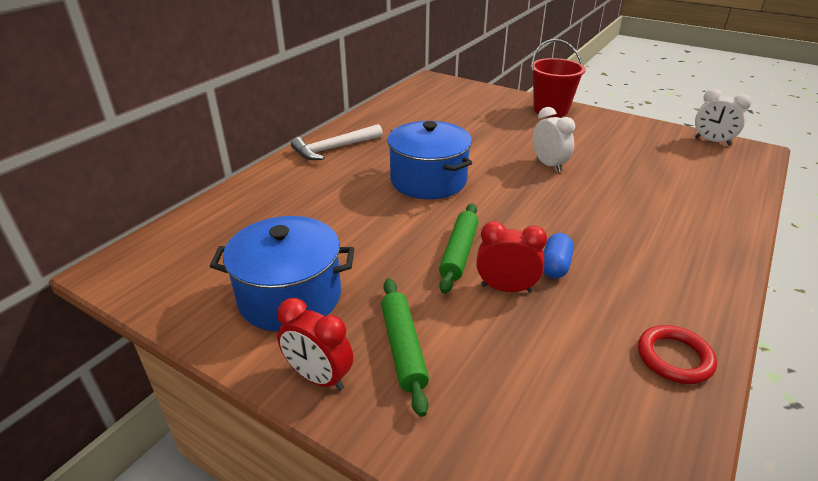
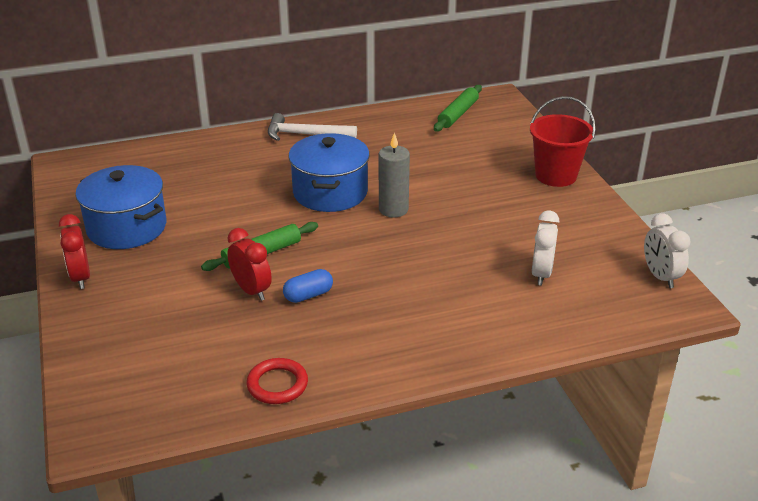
camera: 40 degrees right, 0 degrees up
(403, 348) = (140, 288): green rolling pin -> green rolling pin (458, 114)
(495, 172) = (393, 209): none -> grey candle
(548, 165) = (449, 224): white clock -> white clock (541, 274)

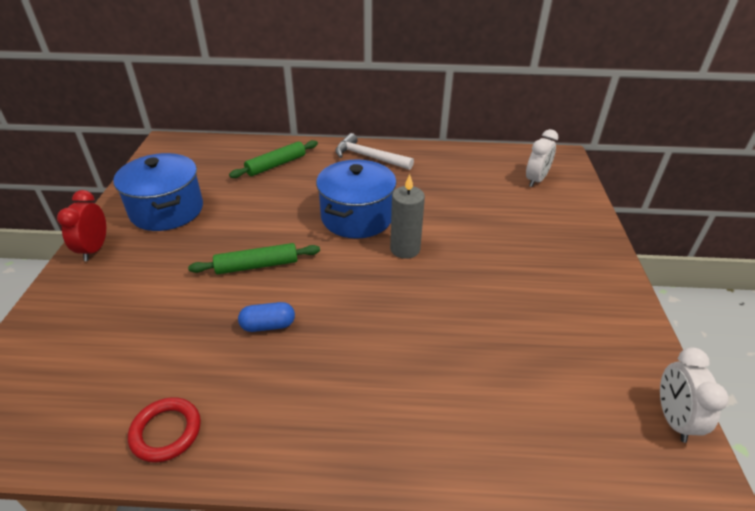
camera: 20 degrees right, 5 degrees up
(251, 290) = (221, 304): red clock -> none
(458, 114) = (516, 165): green rolling pin -> green rolling pin (276, 165)
(541, 274) = (525, 370): white clock -> white clock (536, 180)
(556, 175) = (589, 250): red bucket -> none

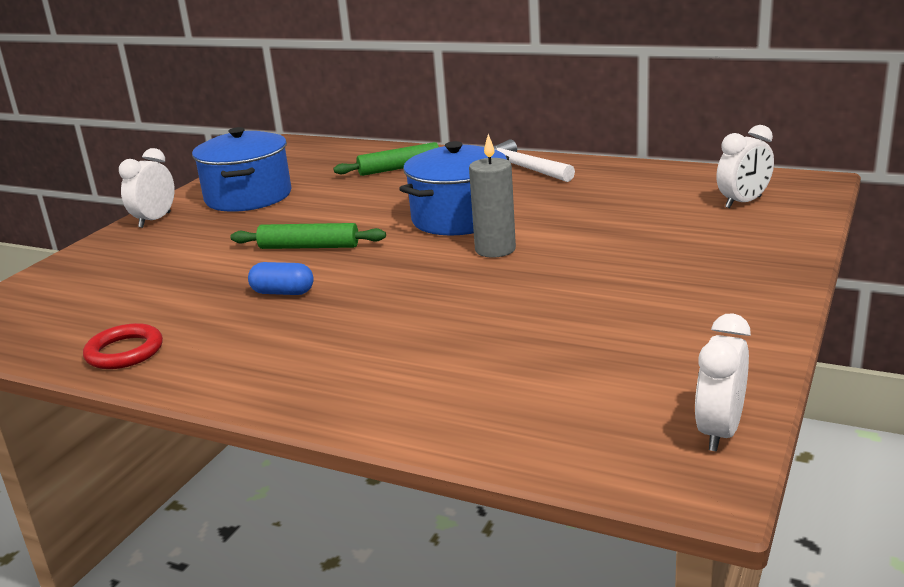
camera: 25 degrees right, 15 degrees down
(94, 249) = (155, 220): red clock -> white clock

